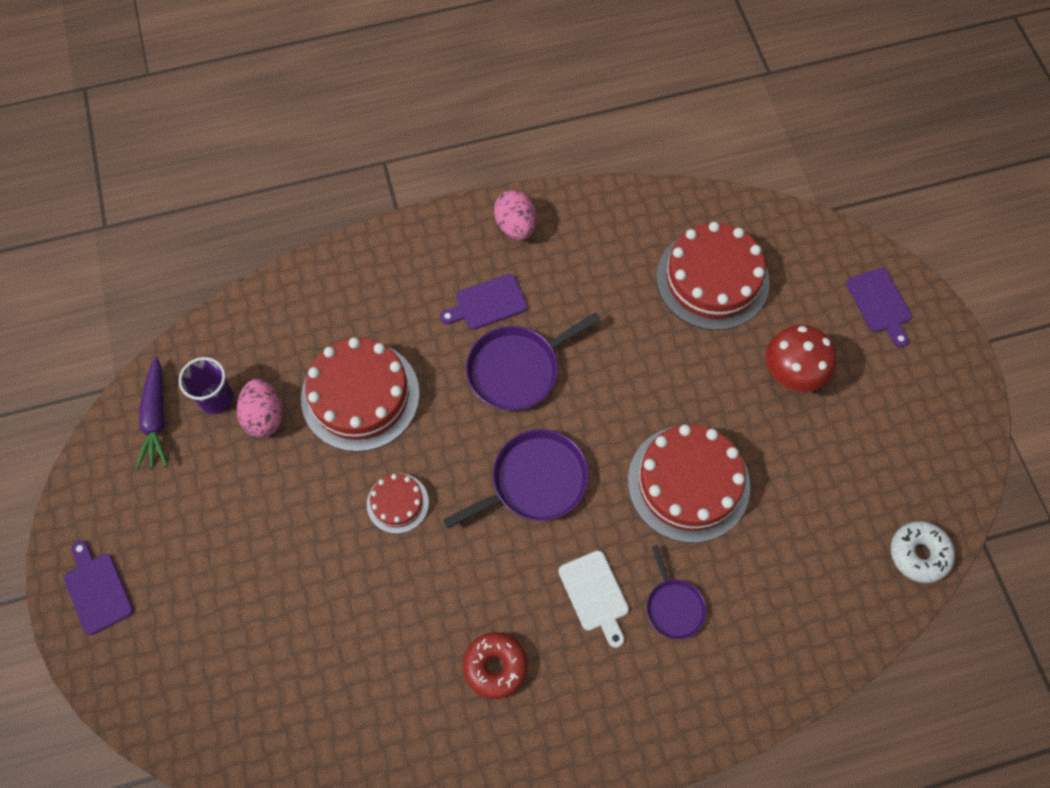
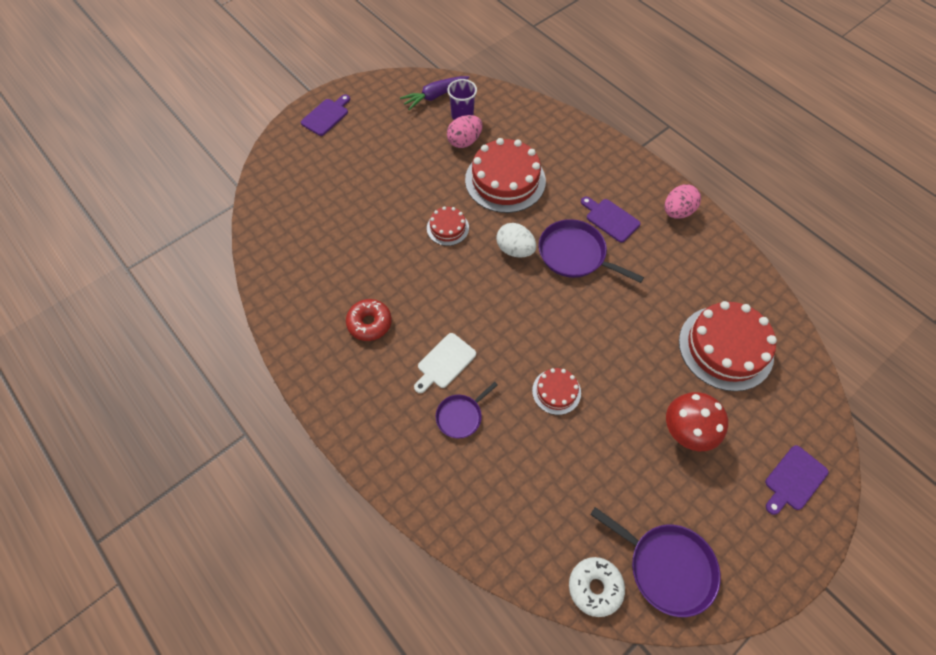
camera: 65 degrees right, 5 degrees down
(475, 436) = (515, 250): none -> white egg
(534, 481) = (503, 295): purple pan -> purple pan (667, 567)
(688, 483) = (556, 391): red cake -> red cake, size x0.50

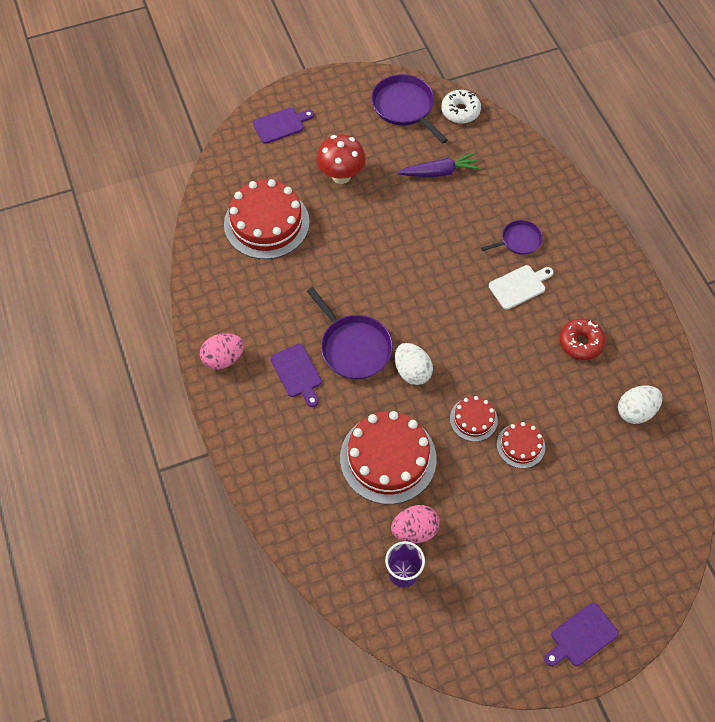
camera: 160 degrees left, 0 degrees up
(307, 276) = (635, 411): none -> white egg
(435, 96) = (427, 621): purple carrot -> purple carrot (439, 172)
(556, 391) = (430, 234): red cake -> red cake (520, 445)

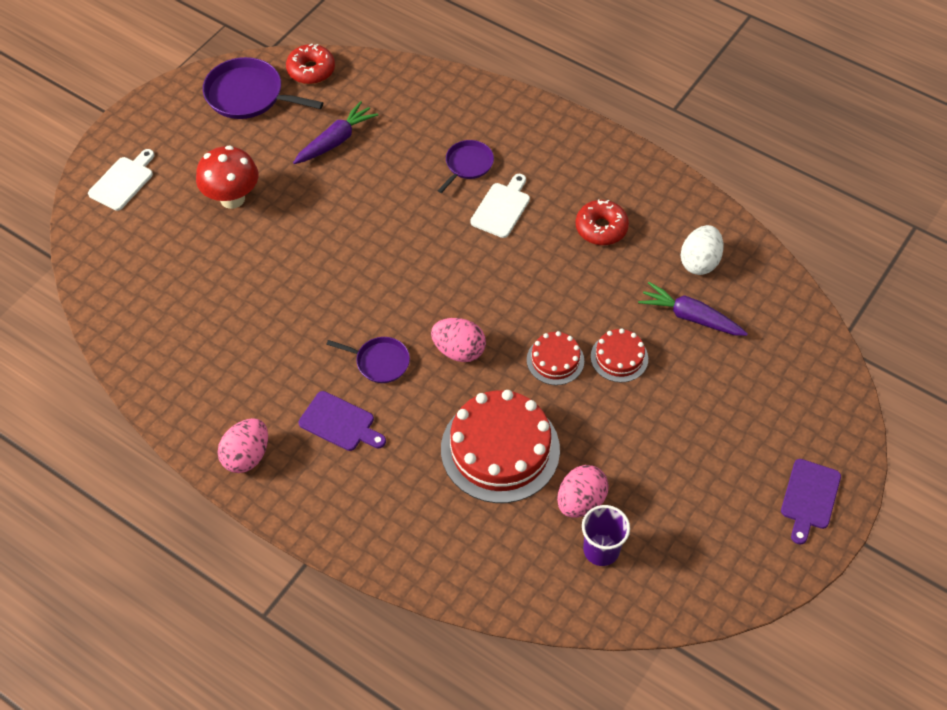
camera: 35 degrees left, 5 degrees down
(266, 223) = (186, 290): red cake -> none
(281, 125) = (123, 181): purple cutting board -> white cutting board
(353, 347) = (380, 362): purple pan -> purple pan, size x0.59
(412, 371) = (459, 350): white egg -> pink egg
(460, 111) = (311, 70): white donut -> red donut
(596, 448) = (690, 317): none -> purple carrot

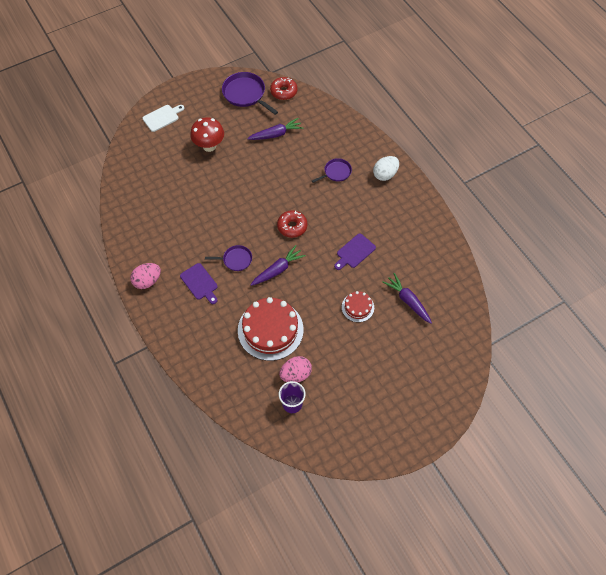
camera: 25 degrees right, 5 degrees up
(380, 362) = (236, 259): purple pan -> purple pan turned 45 degrees counterclockwise
(459, 350) = (278, 270): pink egg -> purple carrot
(502, 208) = (341, 202): white cutting board -> none
(555, 360) = (324, 295): red cake -> none
(601, 228) = (387, 233): red donut -> red donut (292, 226)
(699, 262) = (430, 273): white egg -> white egg (385, 174)
(809, 498) = (416, 425): purple cutting board -> purple cutting board (354, 252)

